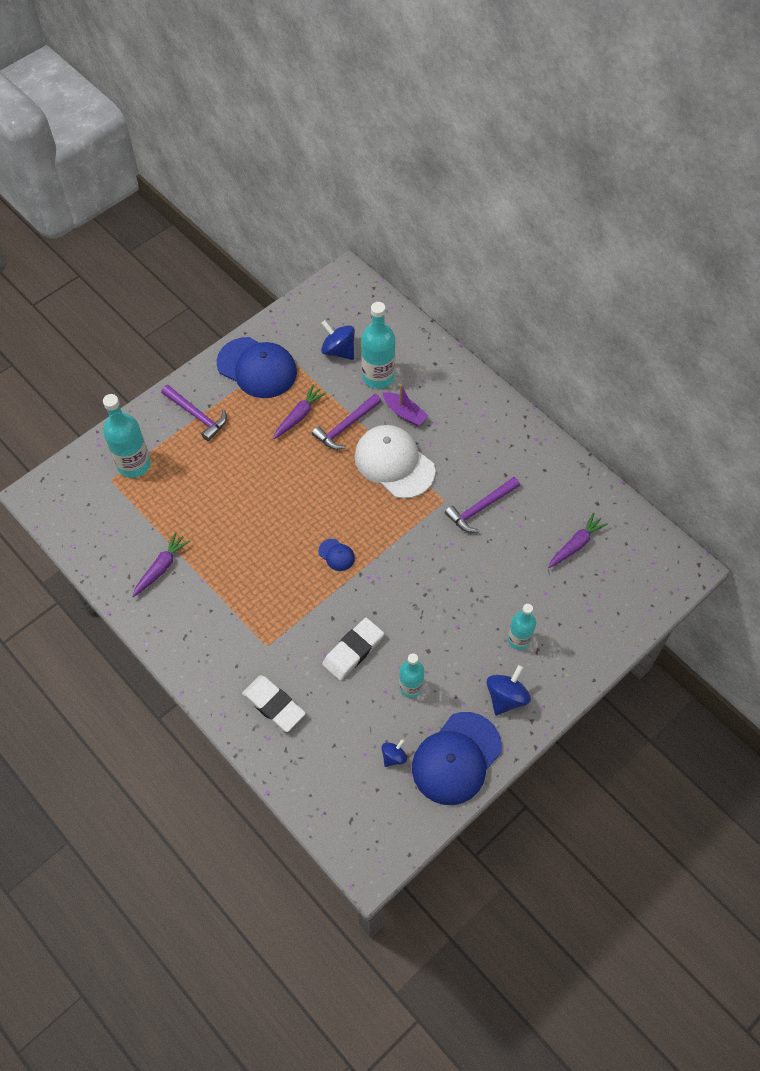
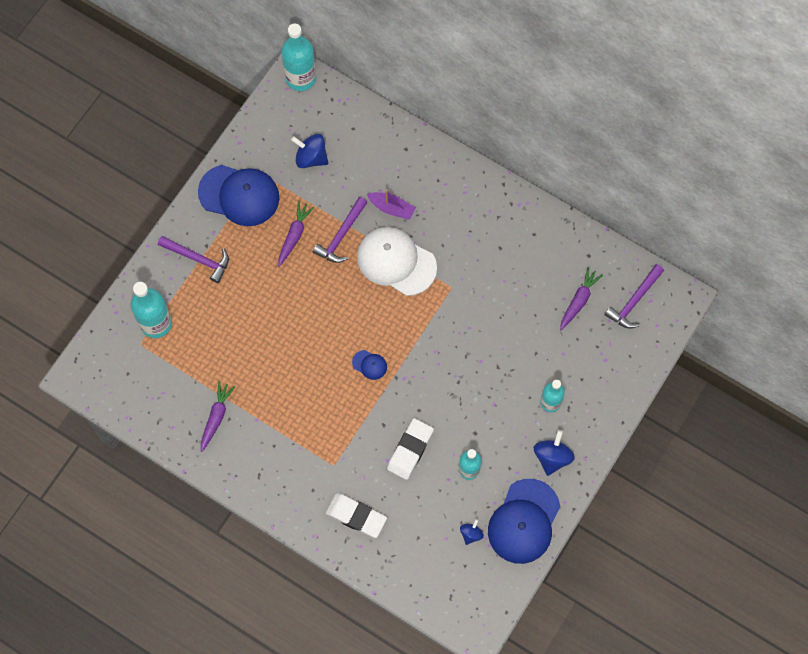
camera: 15 degrees left, 10 degrees up
(378, 376) = (356, 176): turquoise bottle -> turquoise bottle (300, 78)
(480, 508) = (485, 287): purple hammer -> purple hammer (634, 301)

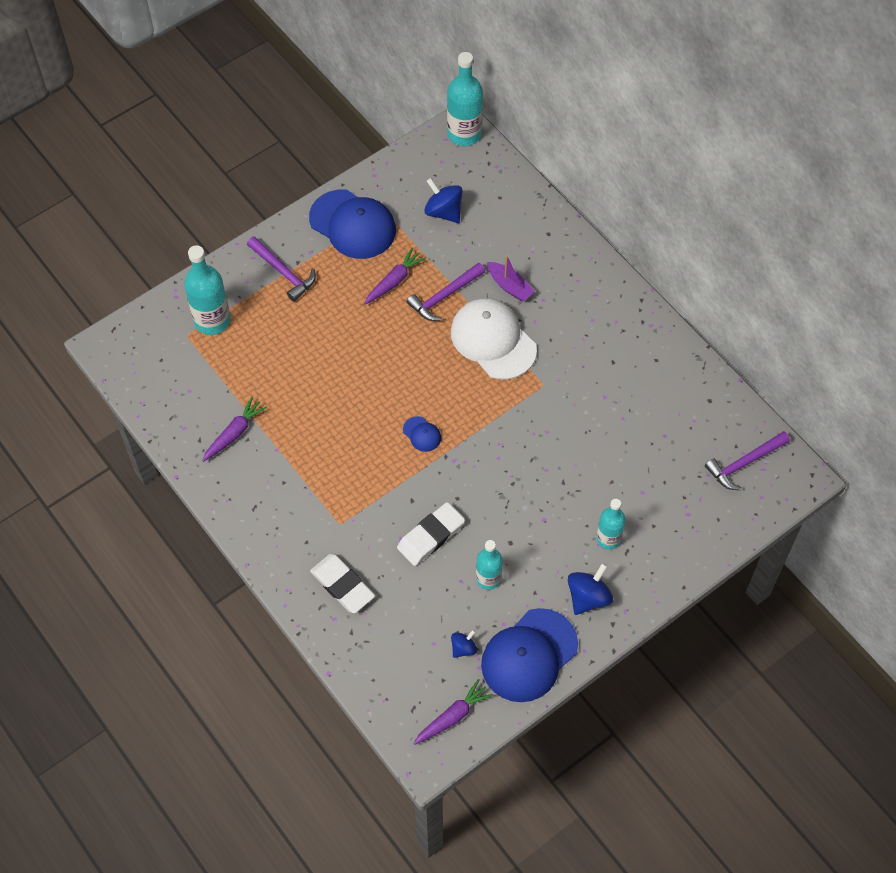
camera: 20 degrees right, 10 degrees down
(579, 300) = (681, 443): purple carrot -> purple carrot (452, 716)

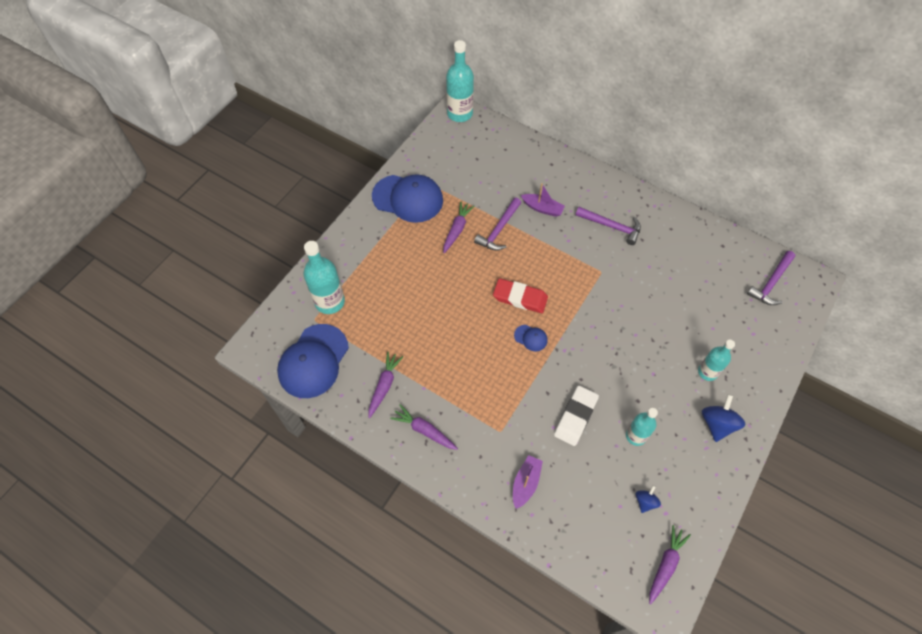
camera: 20 degrees left, 0 degrees up
(258, 495) = (424, 430): none -> purple carrot
(284, 273) = (371, 248): purple hammer -> purple hammer (612, 227)
(342, 585) = (525, 483): white eraser -> purple boat
(431, 385) = (520, 298): none -> red eraser
(443, 212) = (470, 170): blue spinning top -> none
(493, 340) = (549, 250): white cap -> none
(529, 655) = (698, 488): blue cap -> blue cap (313, 361)

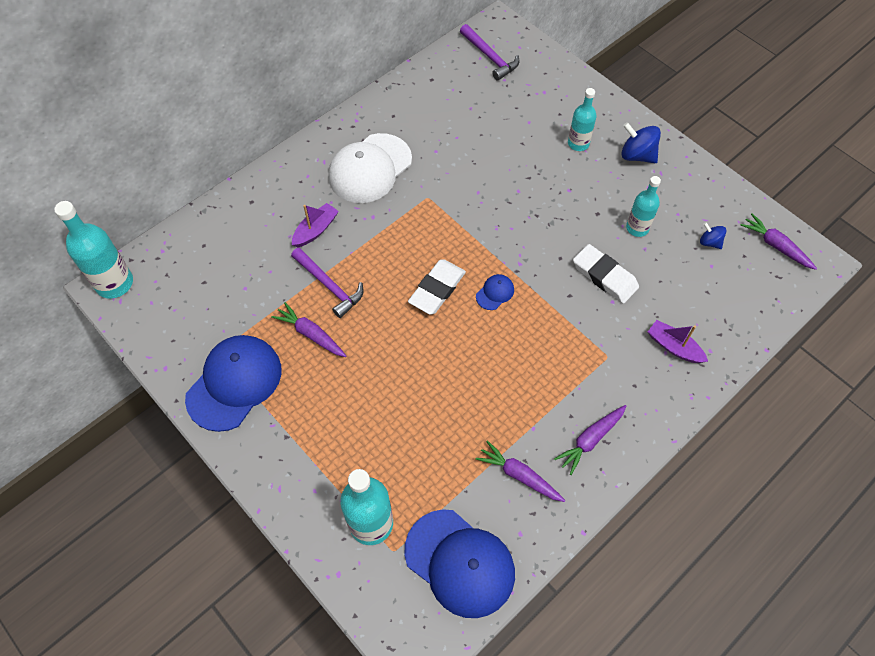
camera: 75 degrees left, 0 degrees up
(520, 298) = (437, 289): red eraser -> white eraser
(612, 227) = (370, 168): purple hammer -> white cap

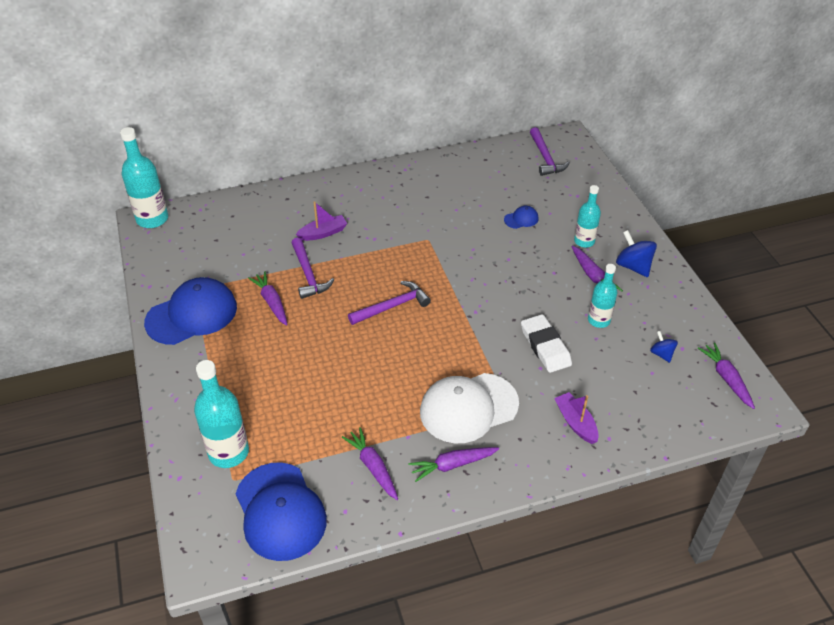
camera: 25 degrees right, 15 degrees down
(370, 168) = (394, 205): white cap -> white cap (468, 408)
(437, 289) = (393, 306): white eraser -> purple hammer
(495, 293) = (440, 325): blue cap -> blue cap (521, 219)
(606, 180) = (592, 276): none -> purple carrot

